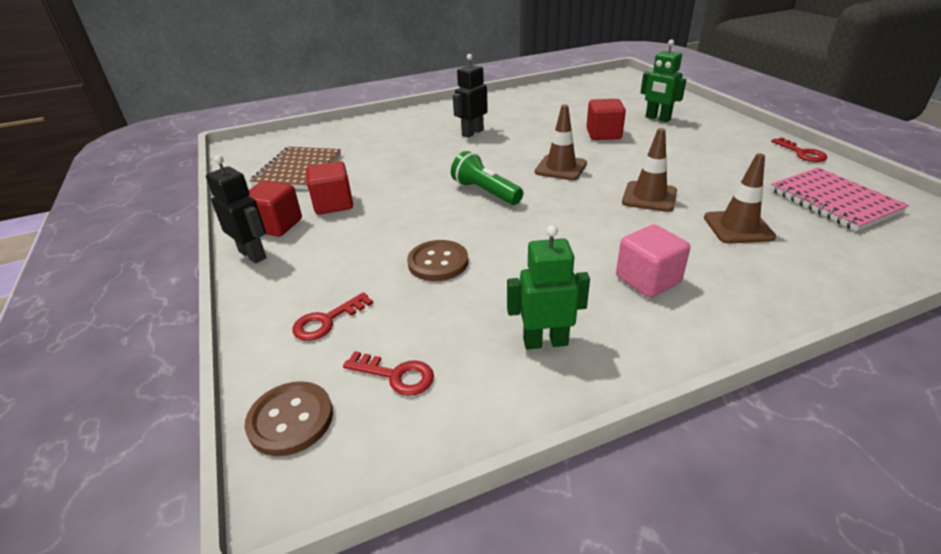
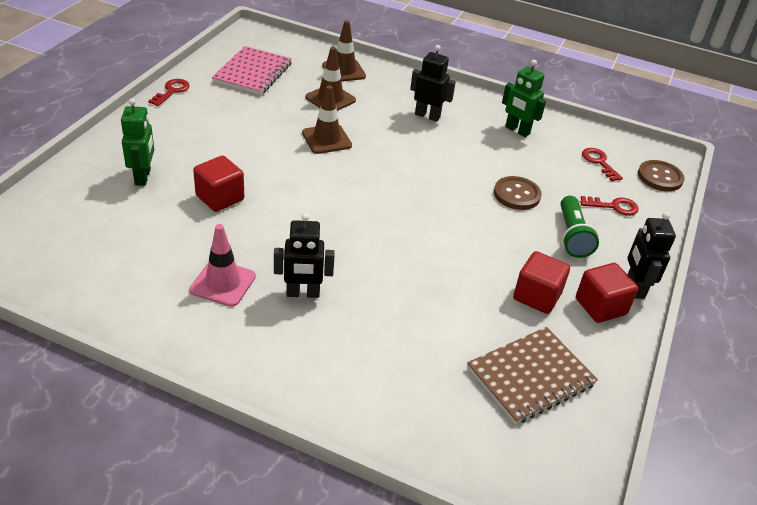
camera: 140 degrees left, 5 degrees up
(485, 192) = (411, 218): green flashlight -> green flashlight (572, 236)
(514, 116) = (223, 283): none -> pink traffic cone
(560, 168) = (323, 196): brown traffic cone -> brown traffic cone (343, 71)
(648, 280) = (427, 116): pink cube -> black robot

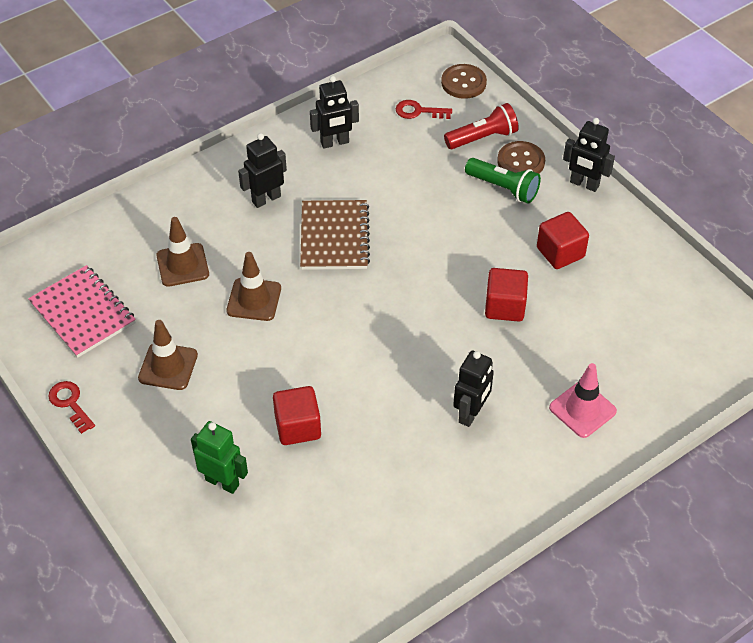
camera: 55 degrees left, 10 degrees up
(223, 283) = (425, 469): pink traffic cone -> pink traffic cone (582, 409)
(343, 71) = (135, 230): brown traffic cone -> brown traffic cone (168, 366)
(517, 130) = (335, 143): green robot -> black robot
(517, 194) = (428, 195): brown button -> brown button (521, 161)
(530, 376) = (640, 304): brown notebook -> brown notebook (334, 237)
(600, 306) = (592, 218): red cube -> red cube (505, 306)
(613, 206) = (482, 138): red key -> red flashlight

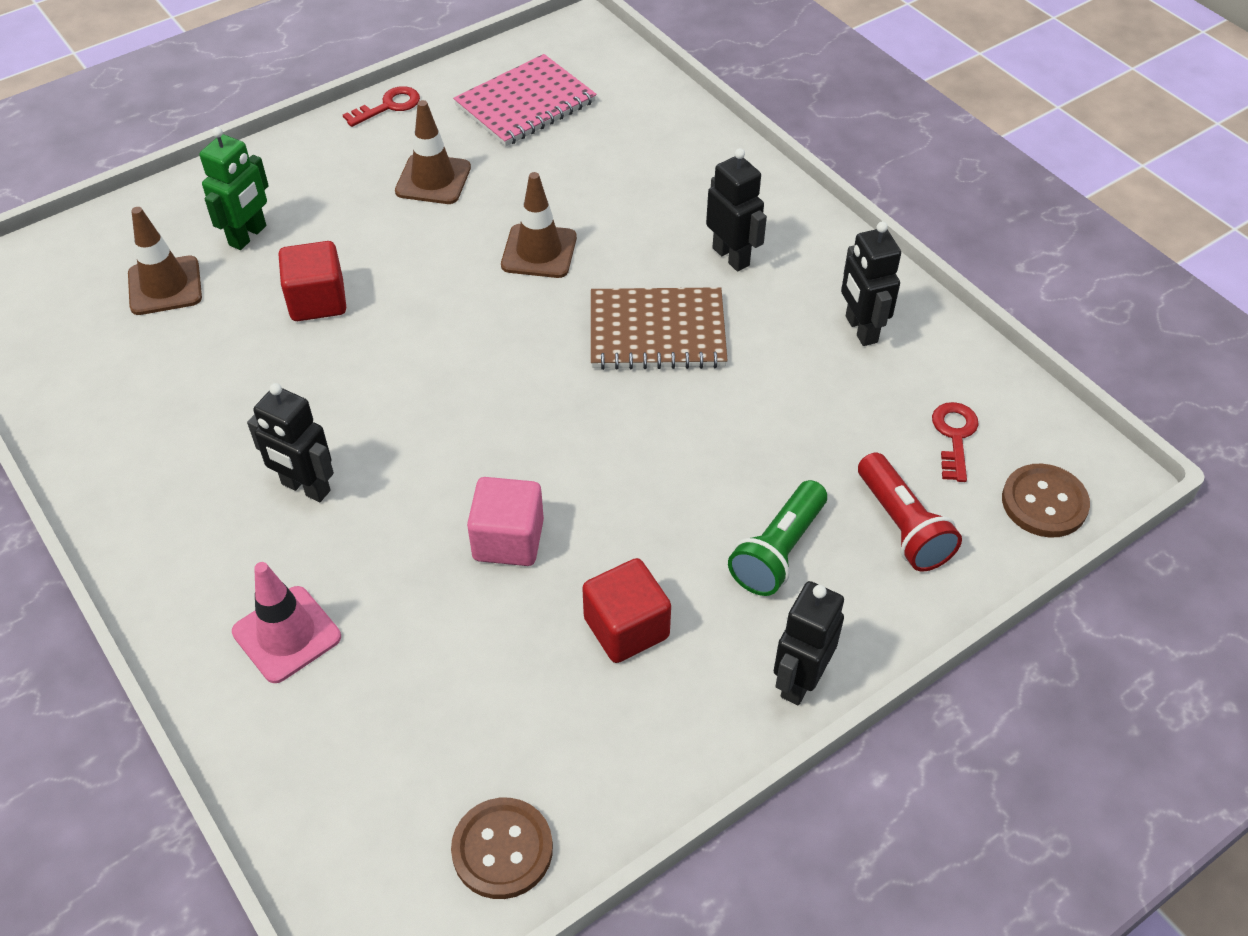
camera: 90 degrees right, 0 degrees up
(182, 265) = (603, 182): brown traffic cone -> brown traffic cone (165, 286)
(505, 306) = (508, 540): red cube -> pink cube
(521, 161) = (848, 581): brown button -> brown button (502, 849)

